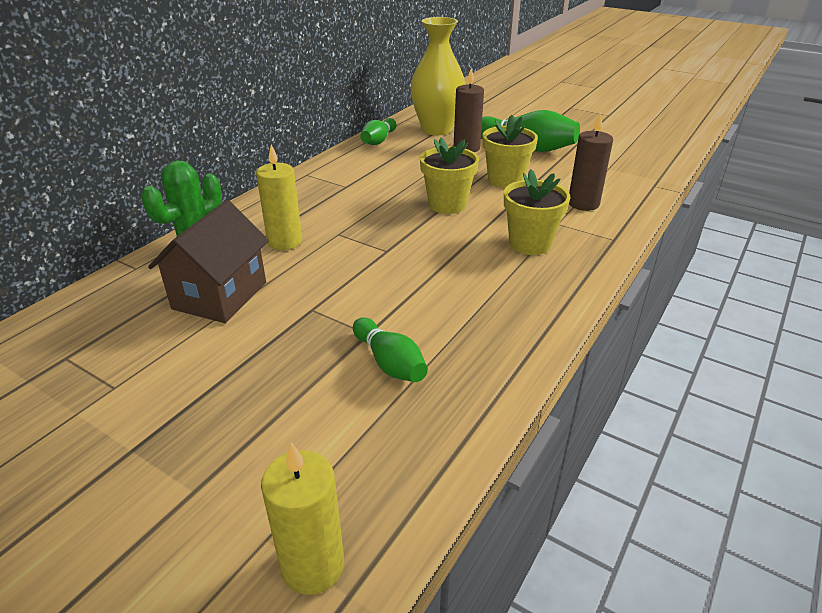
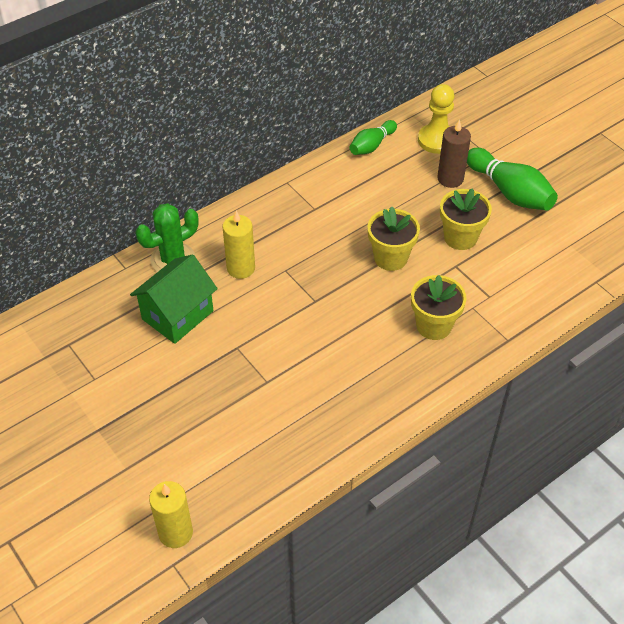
camera: 20 degrees right, 15 degrees up
(220, 295) = (177, 315): brown house -> green house
(389, 363) = (271, 412): green bowling pin -> none
(436, 129) = (436, 140): yellow vase -> yellow pawn
(583, 204) = (511, 289): brown candle -> none

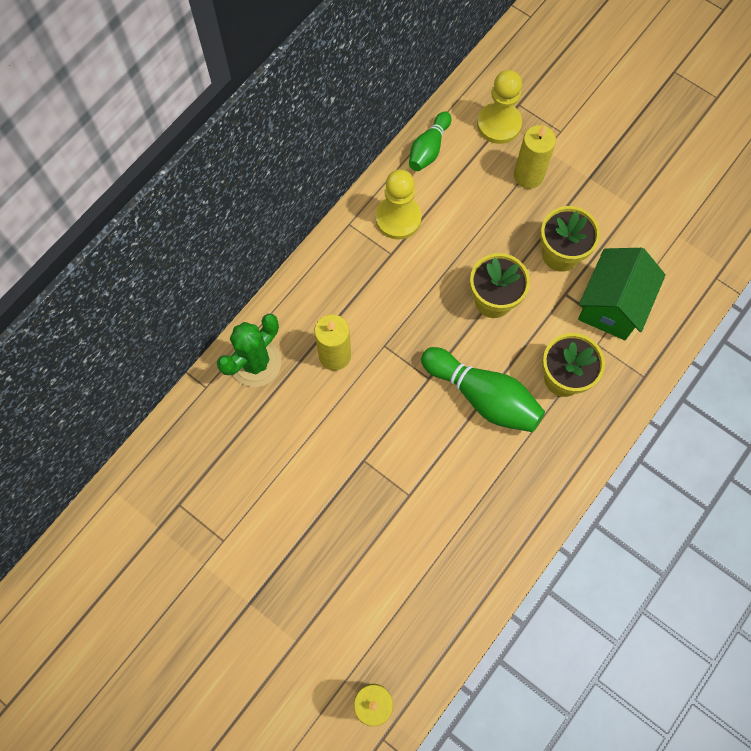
camera: 15 degrees left, 20 degrees up
(177, 315) = (285, 435): green house -> green house (612, 305)
(329, 186) = (398, 218): none -> yellow pawn
(450, 178) = (528, 175): brown candle -> yellow candle
(510, 192) = (597, 179): green bowling pin -> green bowling pin (483, 396)

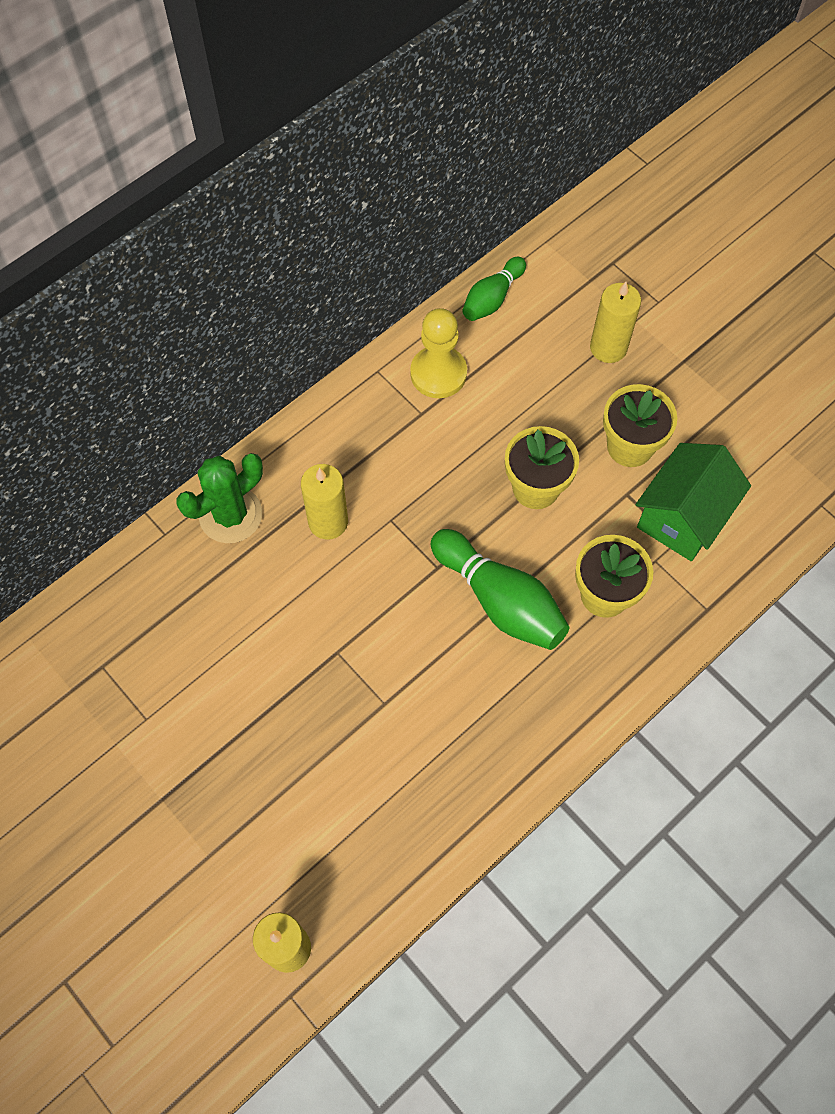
camera: 10 degrees right, 5 degrees down
(499, 124) = (584, 282): yellow pawn -> none

